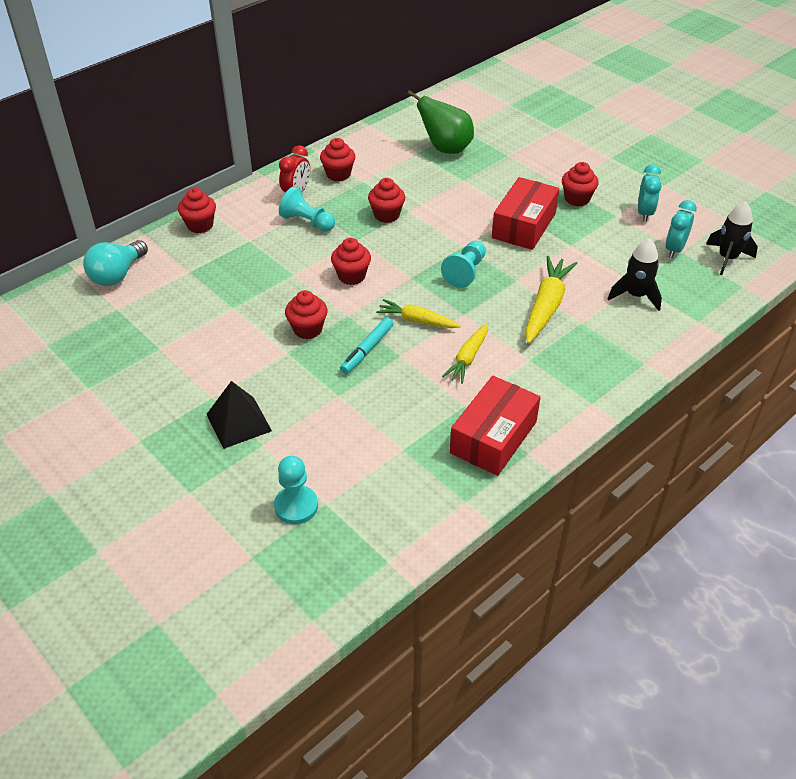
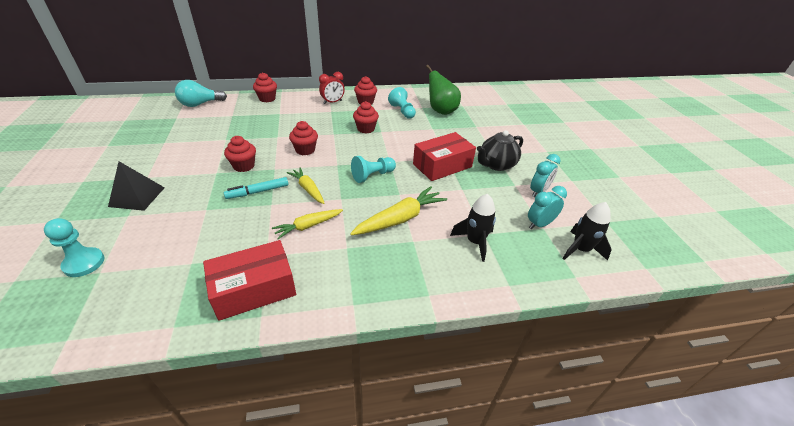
camera: 30 degrees right, 5 degrees down
(307, 222) = (319, 116): turquoise pawn -> turquoise pawn (402, 111)
(577, 199) = (496, 165): red cupcake -> black teapot

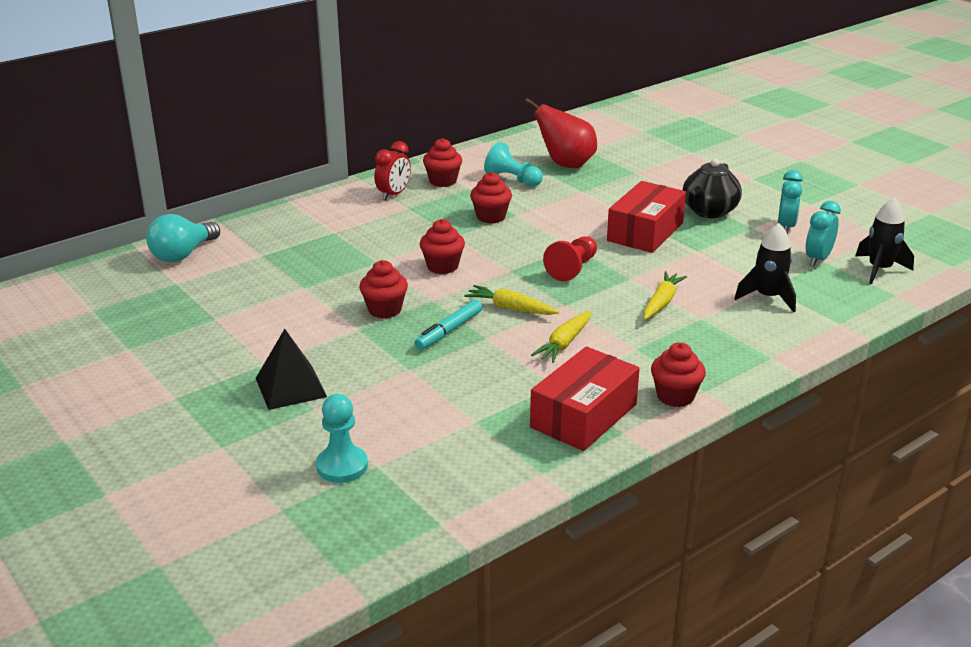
camera: 25 degrees left, 10 degrees down
(267, 99) = (282, 217): red cupcake -> red cupcake (675, 396)
(372, 175) = (572, 269): turquoise pawn -> red pawn
(400, 219) = (661, 302): yellow carrot -> yellow carrot, size x0.64
(441, 111) = (566, 164): green pear -> red pear

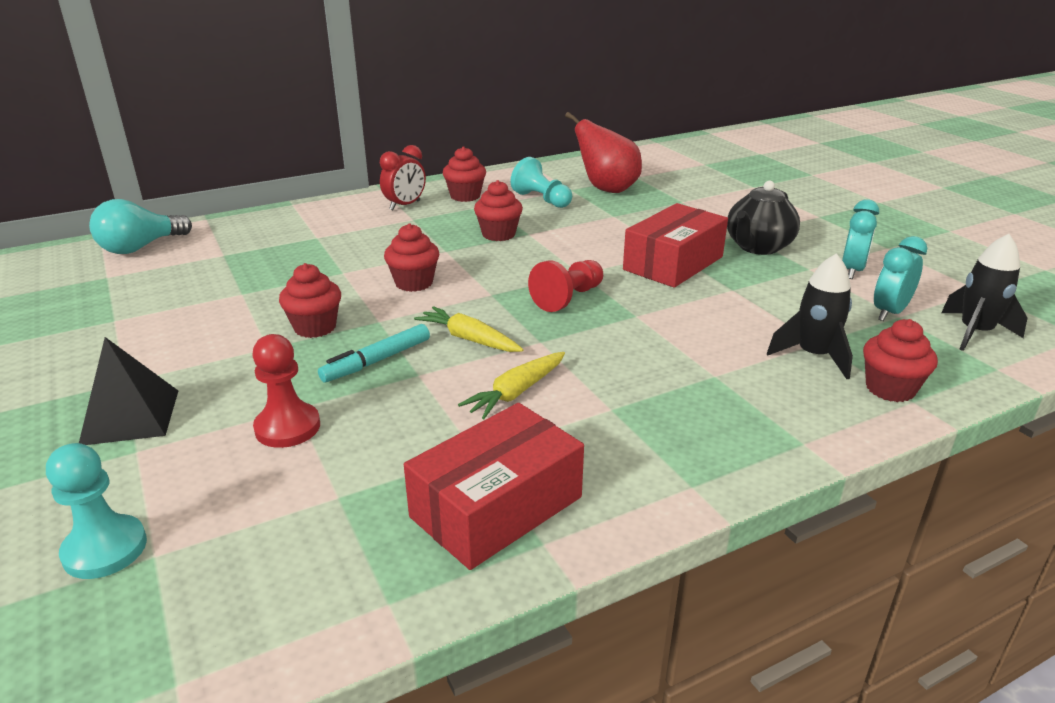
camera: 10 degrees right, 0 degrees up
(412, 383) = (287, 427): none -> red pawn
(661, 302) = (667, 349): yellow carrot -> none
(675, 396) = (644, 490): red cupcake -> red cupcake (890, 389)

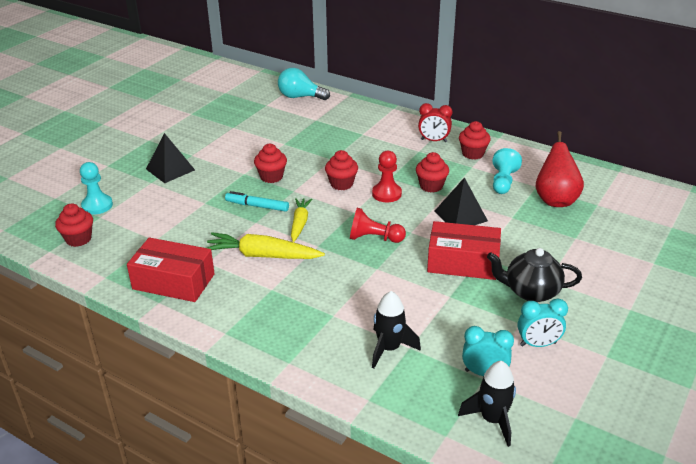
camera: 60 degrees right, 5 degrees up
(287, 427) = (189, 207): red pawn -> red pawn (386, 194)
(516, 392) = (263, 255): yellow carrot -> yellow carrot, size x1.57
(580, 237) = (460, 216): none -> black pyramid
(890, 389) = (375, 387): red cupcake -> red cupcake (78, 239)

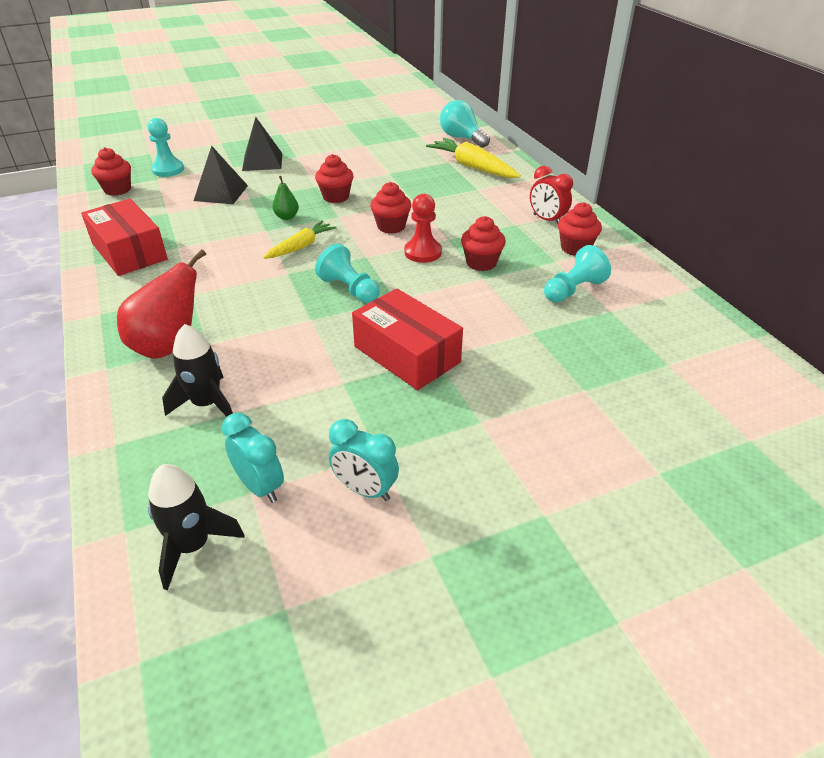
camera: 35 degrees right, 5 degrees up
(257, 206) = (287, 217): turquoise marker -> green pear
(263, 255) = (228, 261): yellow carrot -> yellow carrot (473, 167)
(374, 238) = (349, 289): red pawn -> turquoise pawn
(460, 216) = (472, 305): black pyramid -> black pyramid (221, 193)
(530, 292) = (440, 424): black teapot -> none
(555, 200) = (615, 335): red pear -> red pear (169, 346)

